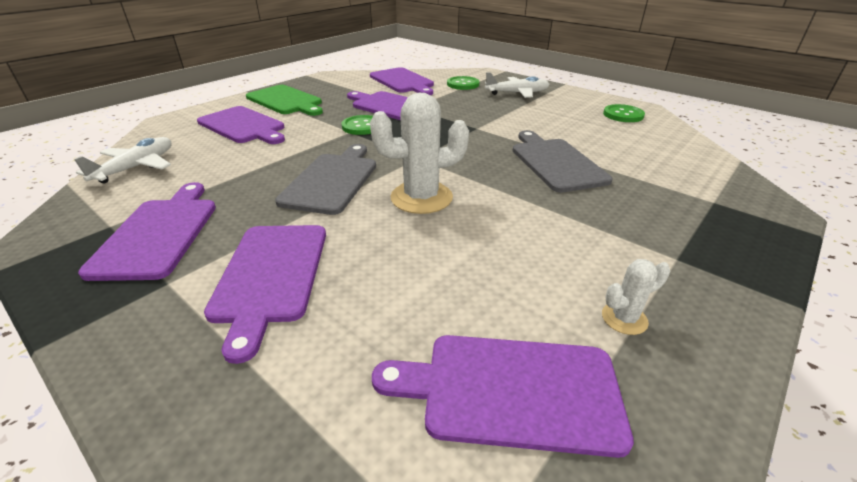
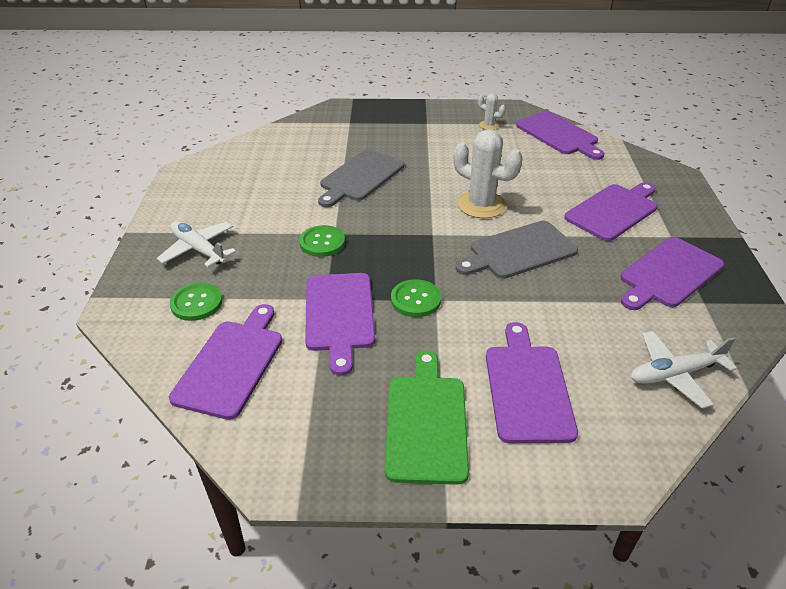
camera: 130 degrees left, 5 degrees up
(623, 115) = (214, 176): green button -> green button (322, 242)

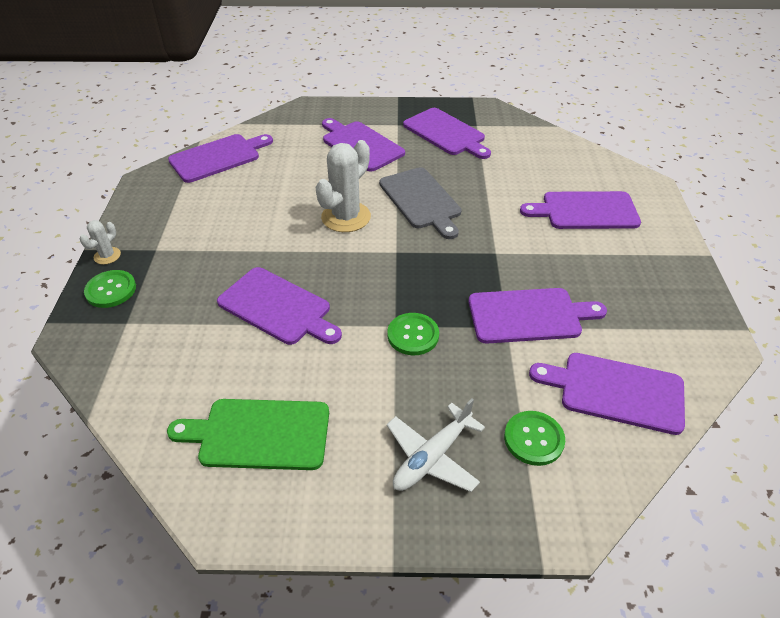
camera: 90 degrees left, 5 degrees up
(360, 177) = (278, 308): grey cutting board -> purple cutting board
(415, 299) = (498, 265): green button -> green button (111, 290)
(426, 422) = (637, 262): green cutting board -> green cutting board (259, 434)
(489, 125) = (180, 201): white cactus -> white cactus (107, 256)
(674, 374) = (552, 149): white plane -> none

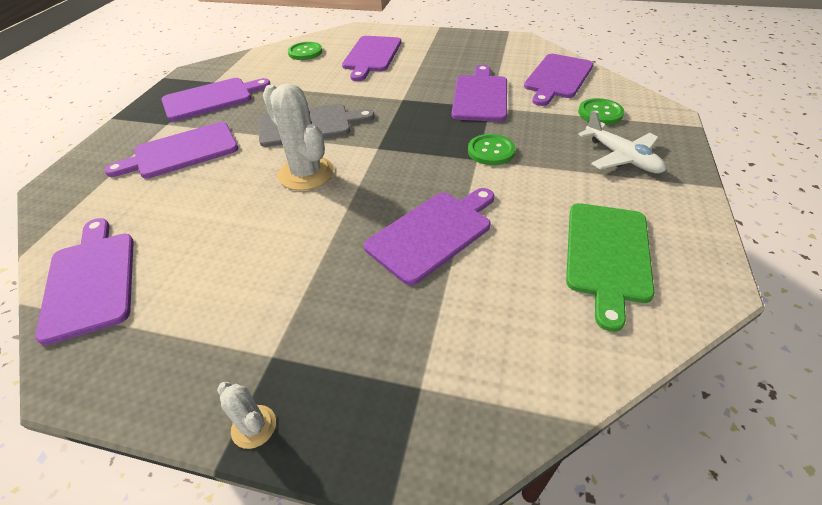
camera: 75 degrees left, 0 degrees up
(111, 290) = (342, 414): green button -> green button (305, 52)

